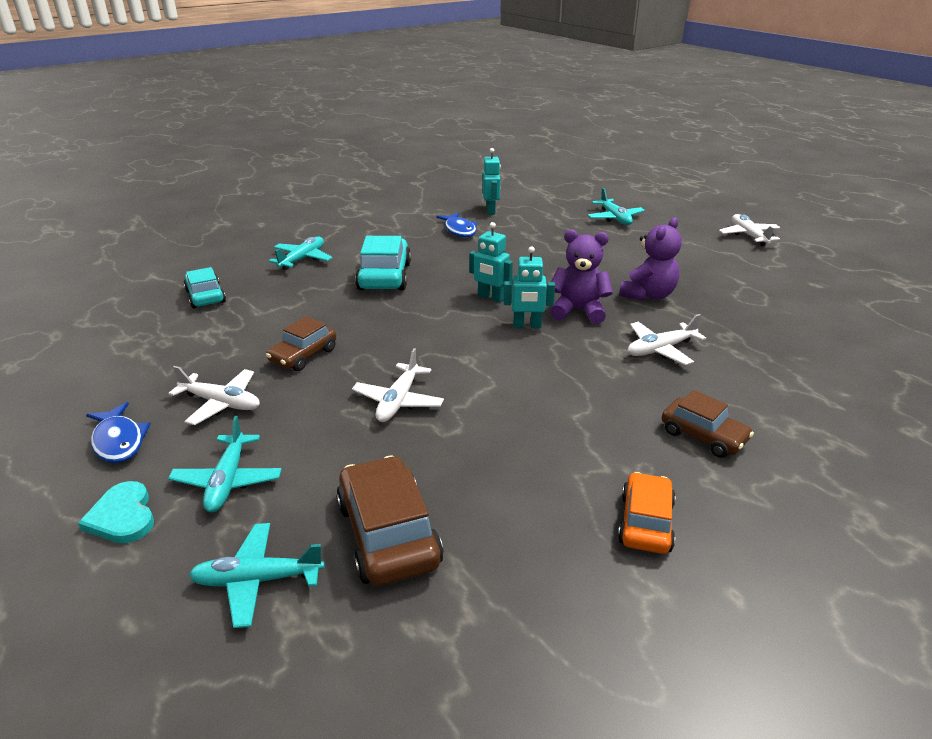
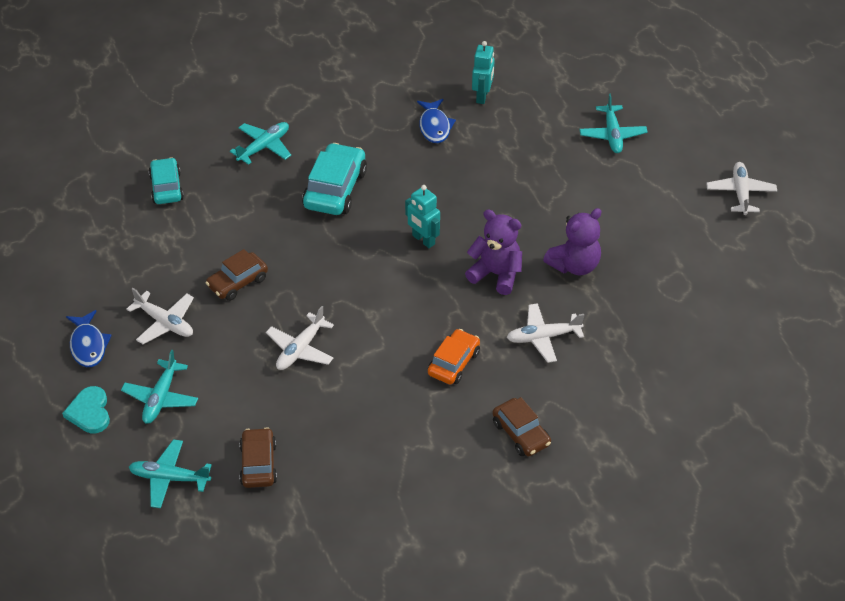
camera: 15 degrees right, 15 degrees up
(388, 534) = (258, 464): brown car -> brown car, size x0.65
(527, 326) = (440, 284): turquoise robot -> none
(645, 522) = (434, 494): orange car -> orange car (453, 363)

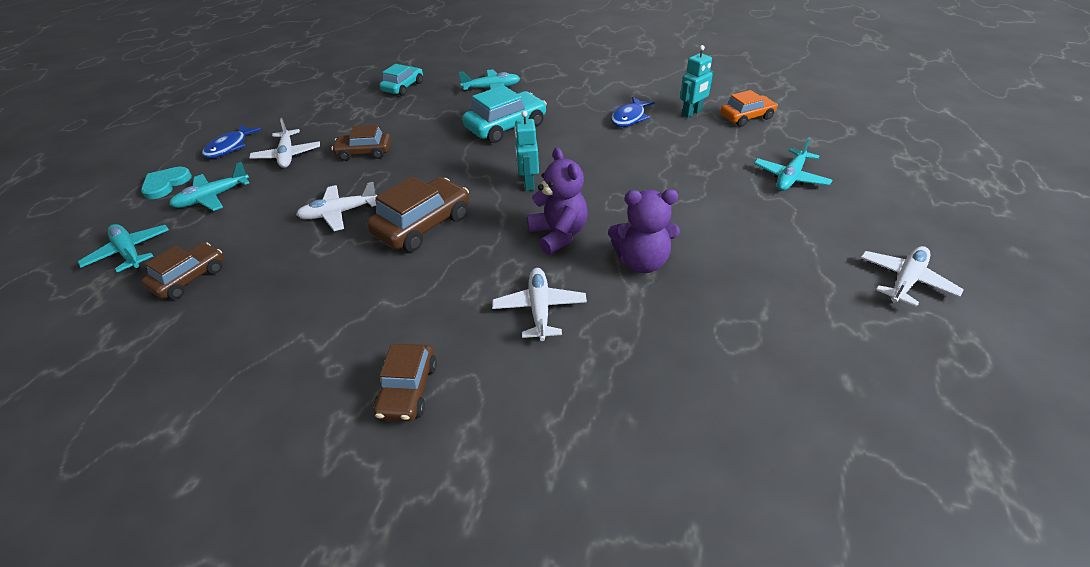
camera: 40 degrees right, 5 degrees down
(384, 321) = (423, 225): none -> brown car
(453, 363) = (433, 286): orange car -> orange car (746, 117)
(543, 337) = (539, 309): white plane -> white plane turned 60 degrees clockwise

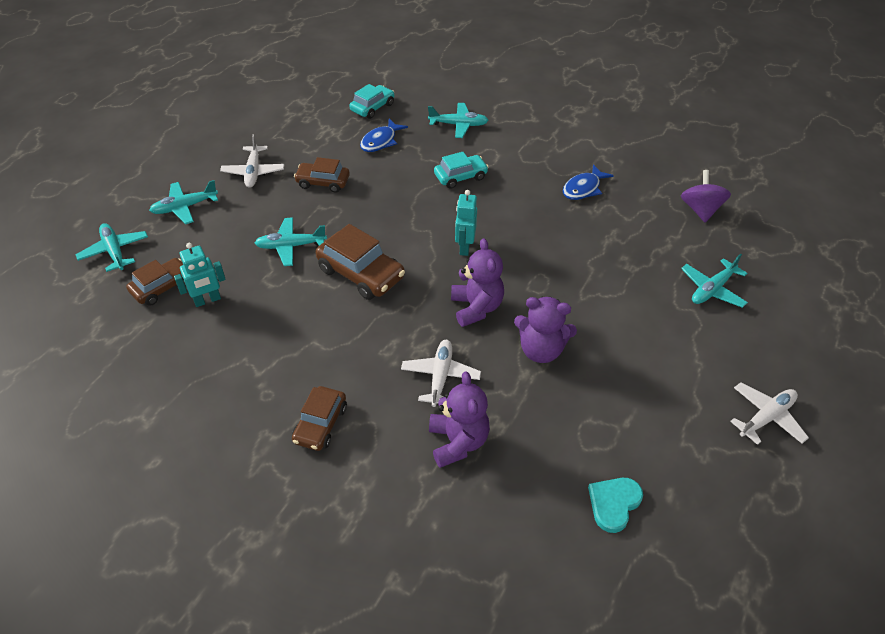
camera: 10 degrees right, 5 degrees up
(166, 184) = (145, 184): turquoise heart -> turquoise heart (614, 503)
(230, 147) = (203, 152): blue fish -> blue fish (380, 141)
(339, 213) = (291, 246): white plane -> turquoise plane
(423, 225) = (361, 273): brown car -> brown car turned 75 degrees clockwise
(506, 127) = (460, 177): turquoise car -> turquoise car, size x0.65
(582, 375) = (458, 442): none -> purple teddy bear
(692, 113) = (647, 194): turquoise robot -> turquoise robot (207, 300)
(746, 117) = (700, 210): orange car -> purple spinning top

